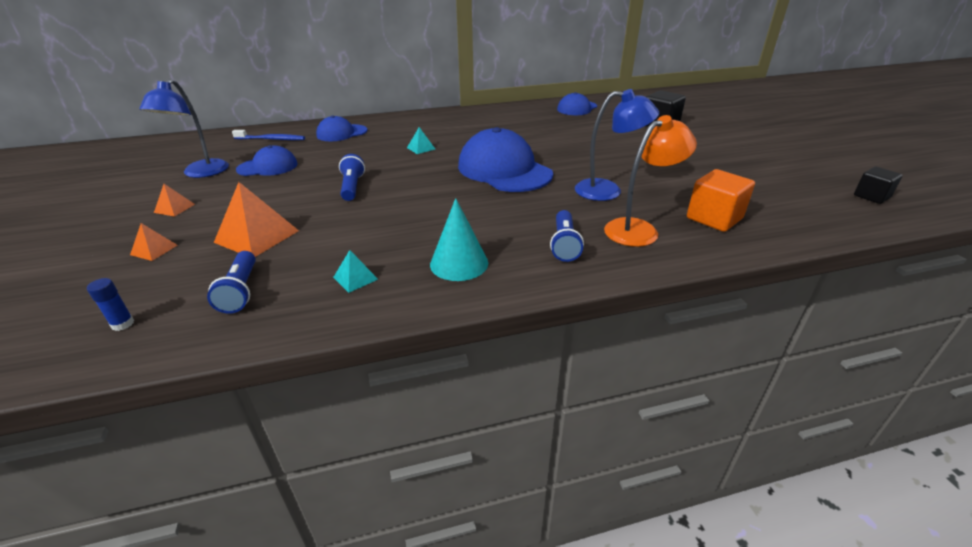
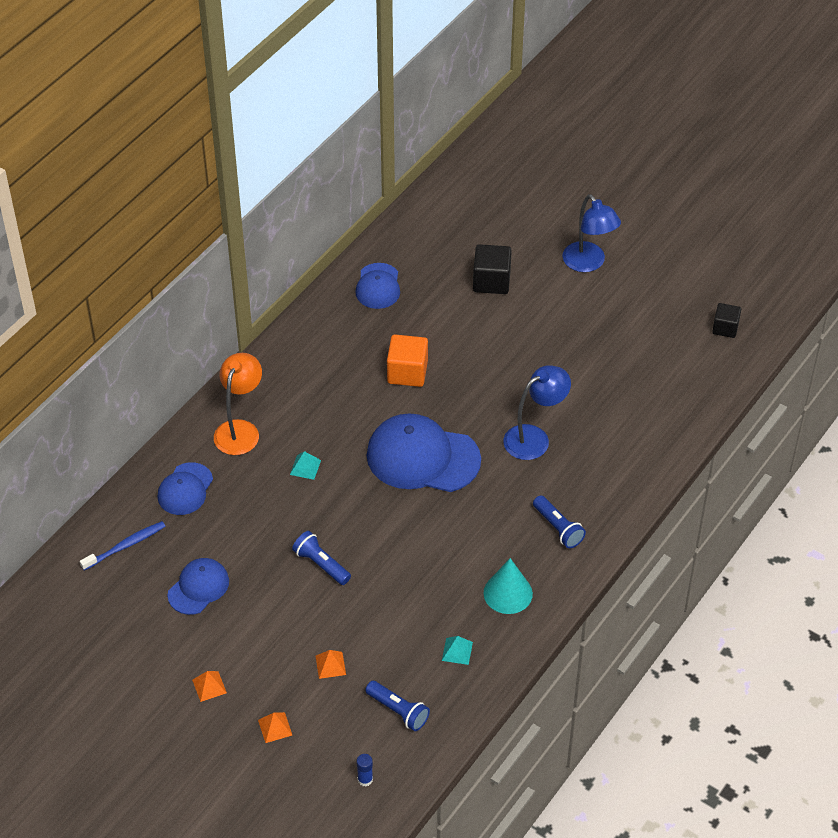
camera: 40 degrees left, 15 degrees up
(201, 173) = (148, 636): blue lamp -> blue lamp (588, 263)
(257, 236) = (330, 665): orange pyramid -> orange pyramid, size x0.51
(639, 229) = (594, 477): orange lamp -> orange lamp (240, 430)
(714, 218) = (635, 430): orange cube -> orange cube (407, 372)

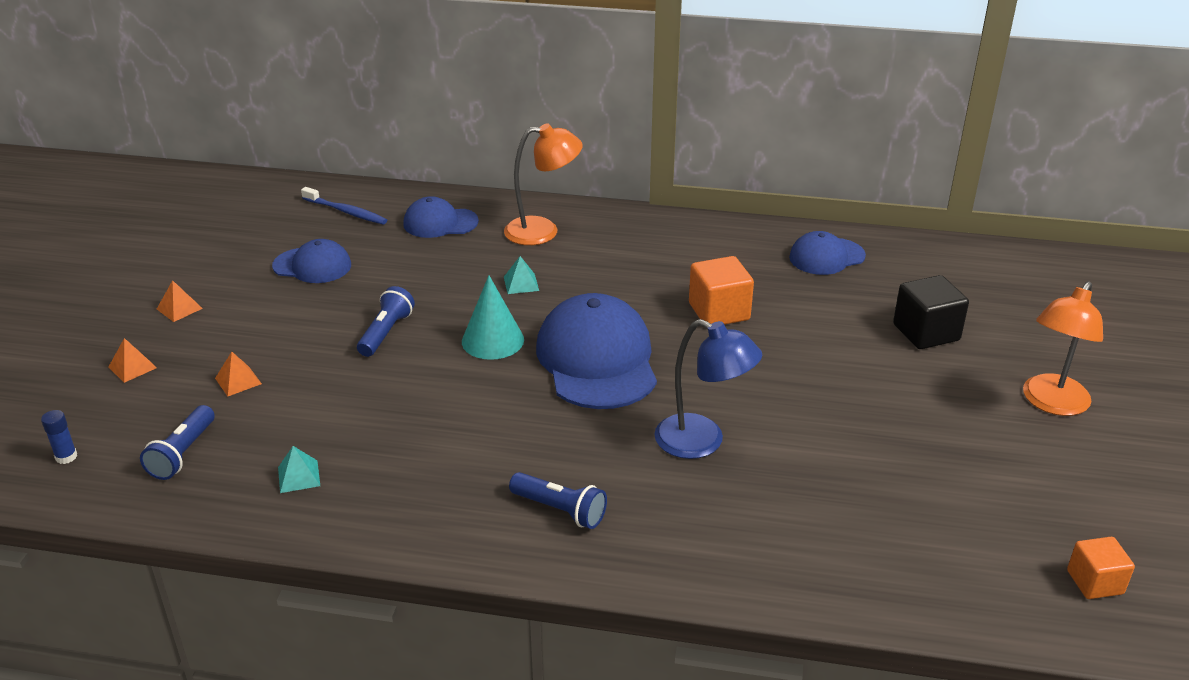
camera: 65 degrees right, 15 degrees down
(508, 593) = (418, 494): turquoise cone -> turquoise cone (493, 340)
(558, 528) = (560, 510): blue flashlight -> blue flashlight turned 90 degrees counterclockwise
(588, 263) = (1051, 403): blue lamp -> orange lamp
(725, 328) = (1095, 582): black cube -> orange cube

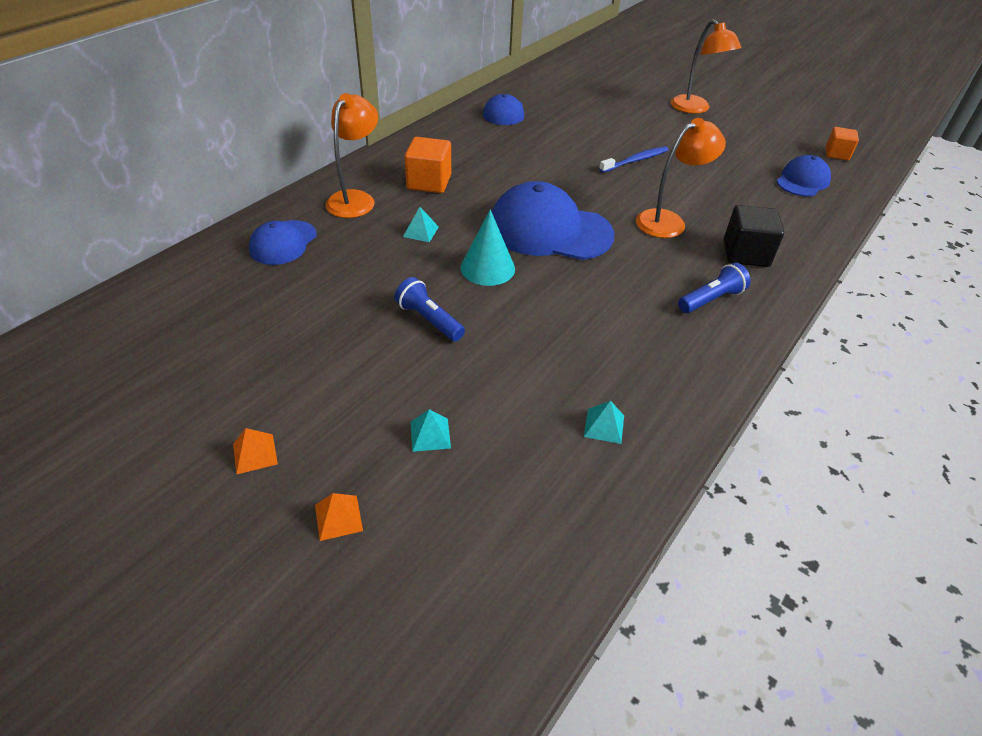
camera: 65 degrees left, 10 degrees up
(66, 457) = (471, 610): blue glue stick -> none
(183, 454) = (524, 502): blue flashlight -> none
(238, 381) = (430, 434): orange pyramid -> turquoise pyramid
(312, 266) = (272, 336): blue cap -> blue cap (802, 181)
(346, 212) = (196, 290): blue toothbrush -> blue toothbrush (635, 161)
(702, 442) = (668, 221): blue lamp -> orange lamp
(719, 312) = (532, 167): orange cube -> orange cube (429, 182)
(926, 332) = (608, 114): black cube -> black cube (745, 253)

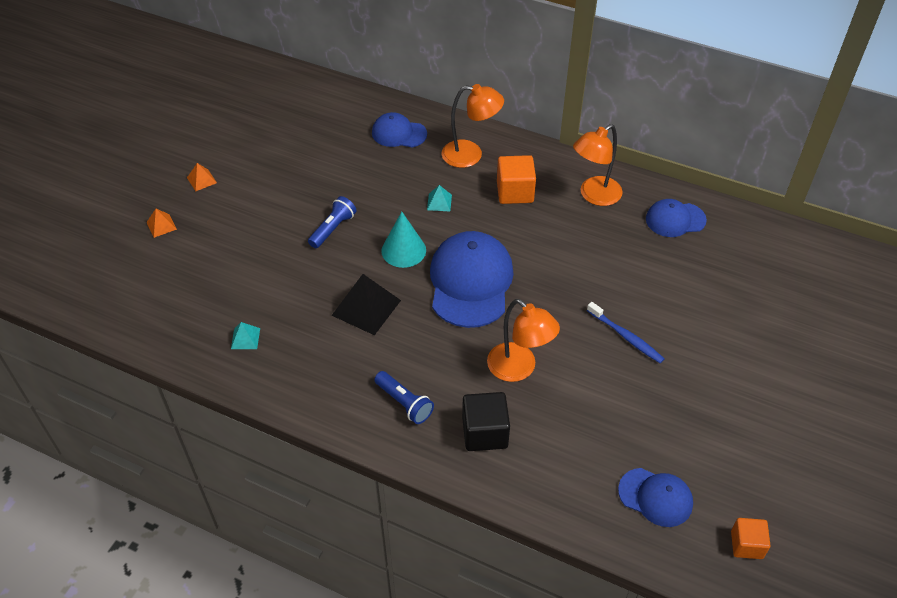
camera: 80 degrees right, 5 degrees up
(430, 434) = (225, 251): turquoise pyramid -> none
(570, 309) = (366, 307): none -> black pyramid
(695, 109) = (787, 390): orange lamp -> orange lamp (594, 196)

